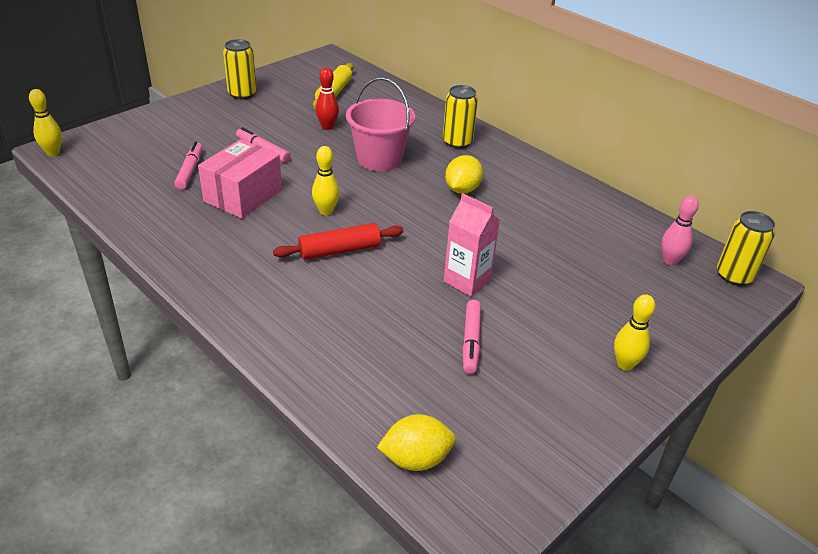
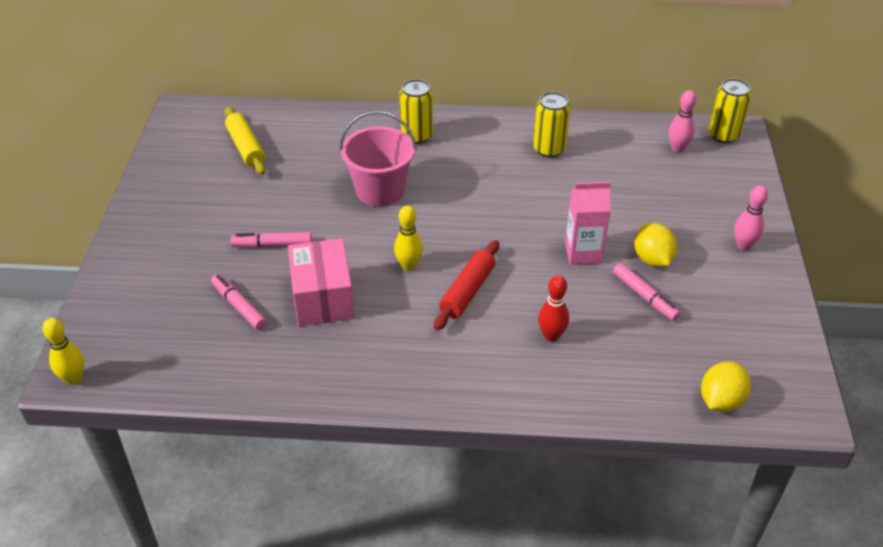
camera: 40 degrees left, 5 degrees up
(242, 94) = (161, 199): yellow can -> yellow can (549, 149)
(327, 127) = (292, 186): red bowling pin -> red bowling pin (551, 336)
(462, 189) = (479, 178): yellow lemon -> yellow lemon (652, 259)
(625, 364) = (743, 245): yellow bowling pin -> pink bowling pin

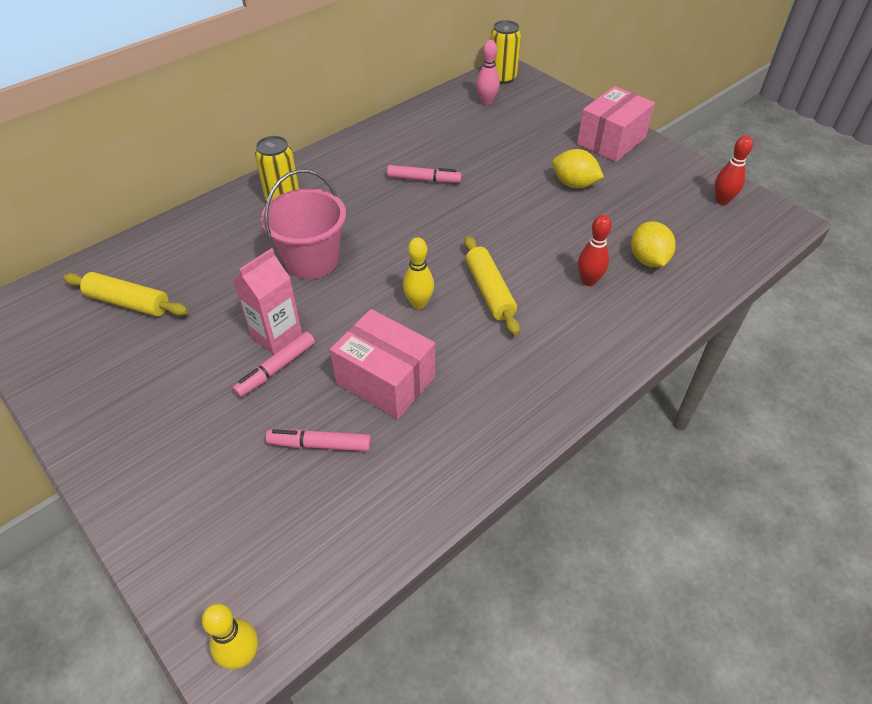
camera: 45 degrees left, 5 degrees up
(467, 291) = (489, 291): red rolling pin -> yellow rolling pin
(549, 149) = (401, 151): yellow can -> none
(583, 253) = (527, 209): pink carton -> pink carton (276, 336)
(644, 296) = (604, 212): pink marker -> pink marker (423, 179)
(720, 400) = (736, 247): yellow lemon -> yellow lemon (648, 260)
(743, 245) = (611, 141): pink bowling pin -> pink box
(771, 358) = (722, 200): none -> red bowling pin

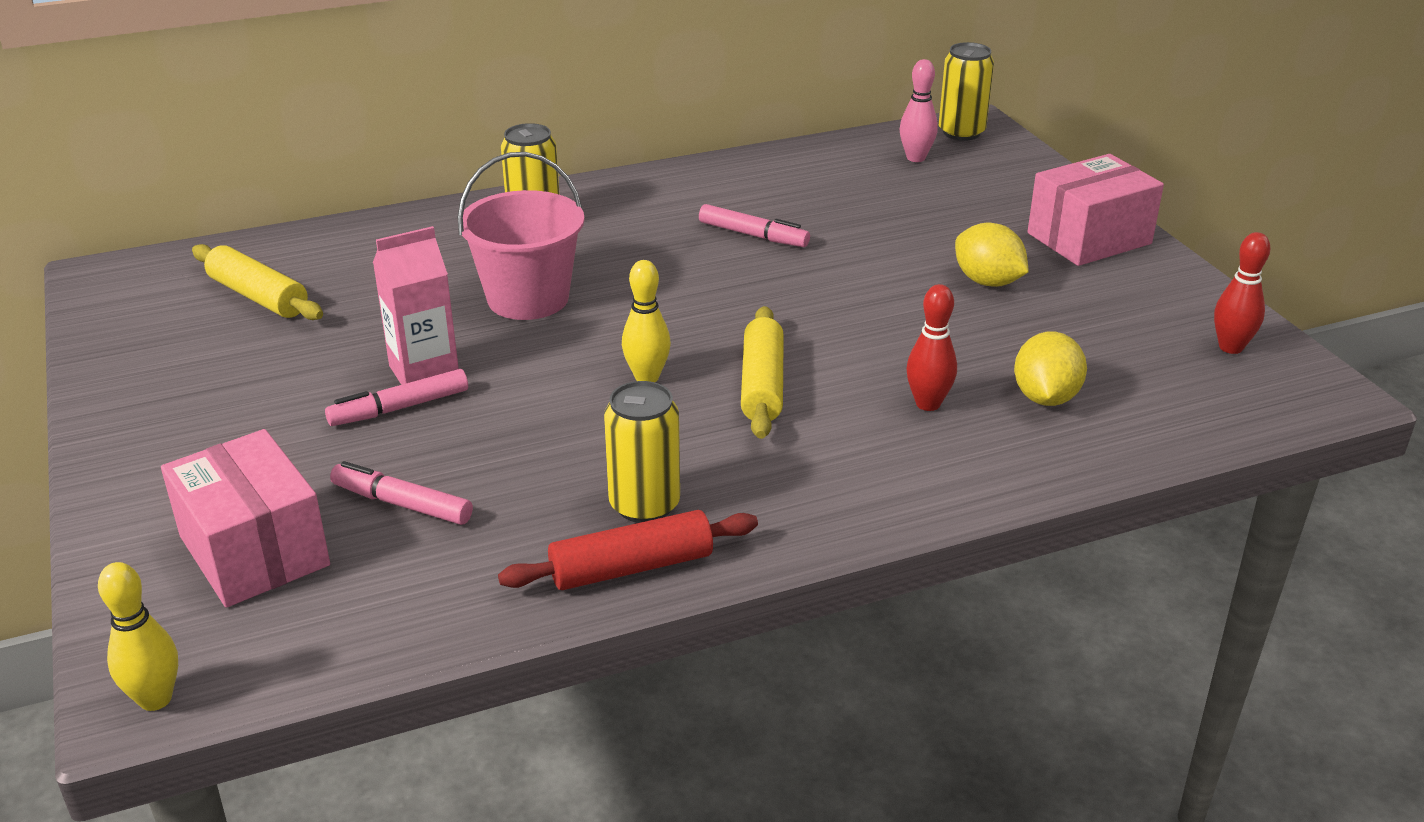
camera: 20 degrees right, 15 degrees down
(385, 380) = (540, 454): pink box -> pink box (254, 551)
(470, 401) = (644, 505): none -> yellow can
(487, 450) = (631, 567): none -> red rolling pin

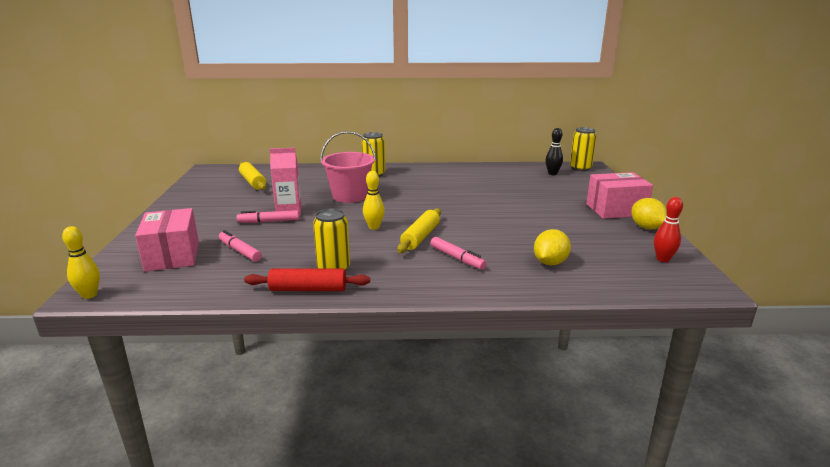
camera: 20 degrees right, 10 degrees down
(753, 235) = (459, 189): pink marker -> pink marker (457, 258)
(916, 158) = (552, 174): pink bowling pin -> black bowling pin
(928, 404) = (490, 255): red bowling pin -> none
(987, 282) = (553, 218): yellow lemon -> yellow lemon (646, 227)

